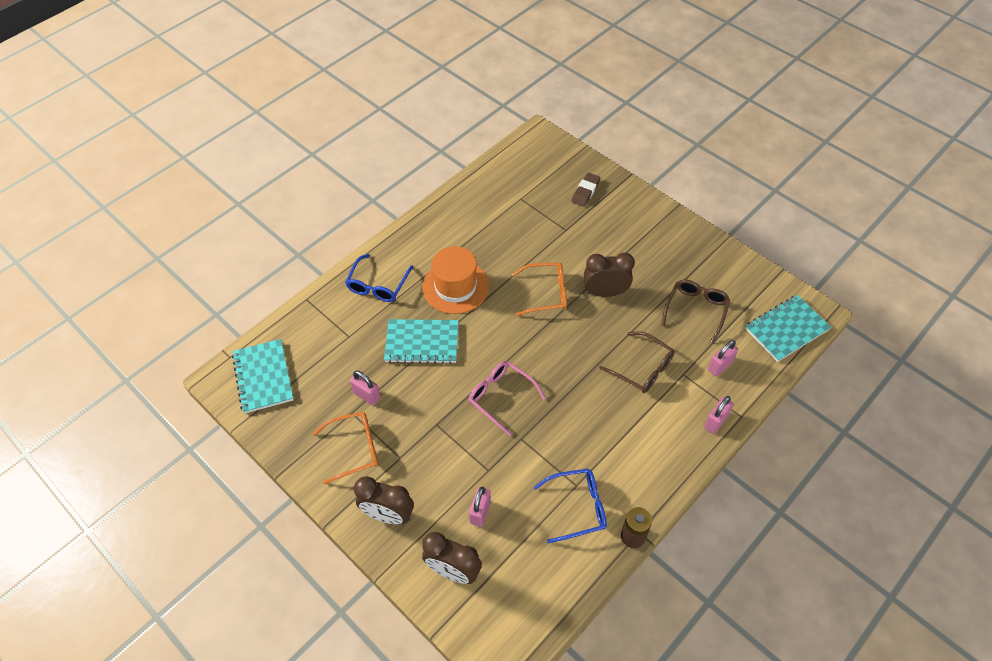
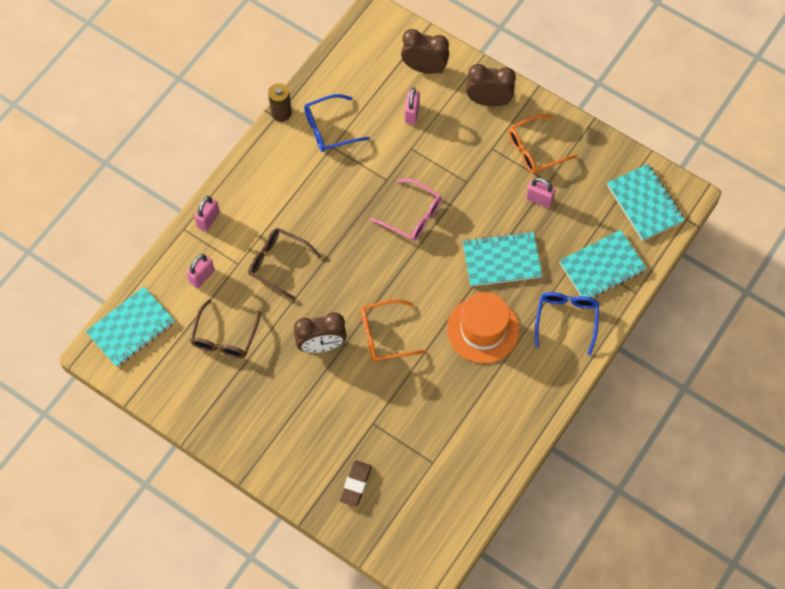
camera: 170 degrees right, 10 degrees up
(329, 324) = (602, 267): none -> turquoise notebook

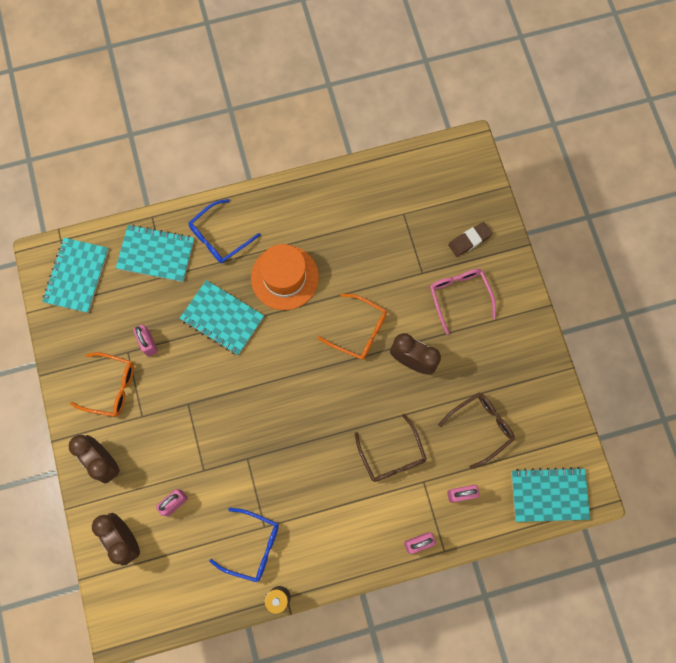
camera: 140 degrees left, 10 degrees up
(412, 216) = (255, 410): pink glasses -> pink glasses (459, 296)

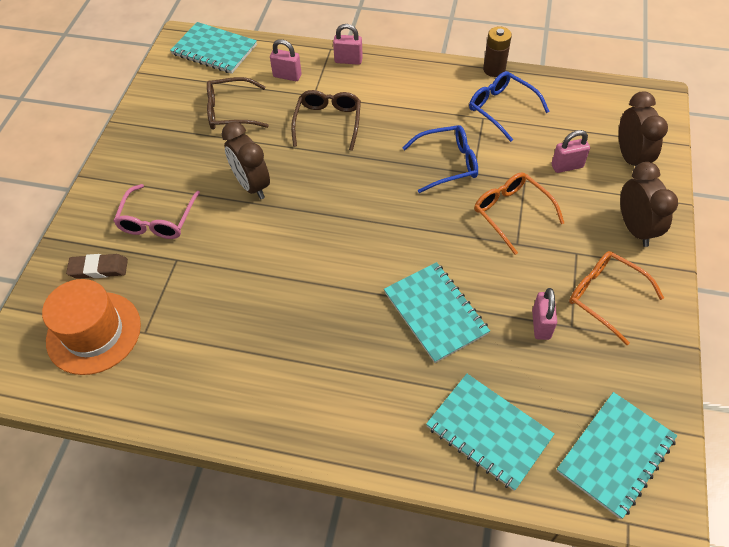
camera: 150 degrees left, 20 degrees down
(219, 237) = (391, 413): blue glasses -> blue glasses (448, 163)
(284, 277) = (334, 325): orange hat -> orange hat (94, 332)
(359, 331) = (286, 233): orange glasses -> orange glasses (511, 213)

